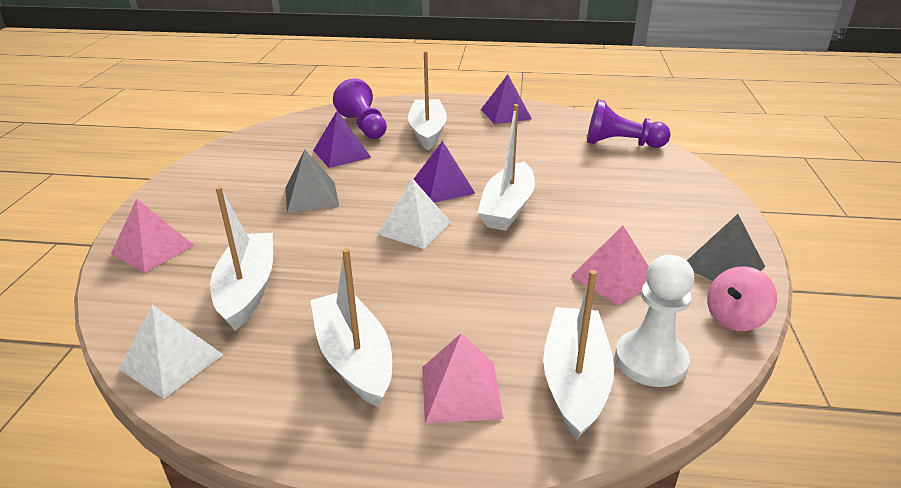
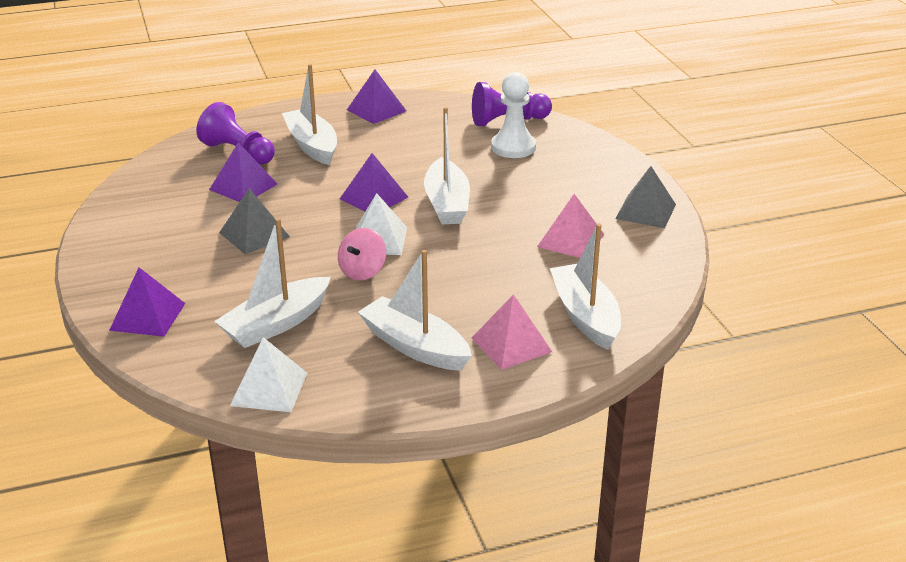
camera: 25 degrees left, 0 degrees up
(153, 249) = (147, 316): pink pyramid -> purple pyramid
(247, 289) = (276, 324): white boat -> white boat turned 105 degrees counterclockwise
(650, 360) = (628, 290): white pawn -> white pawn (513, 147)
(735, 318) = (671, 247): pink spinning top -> pink spinning top (362, 271)

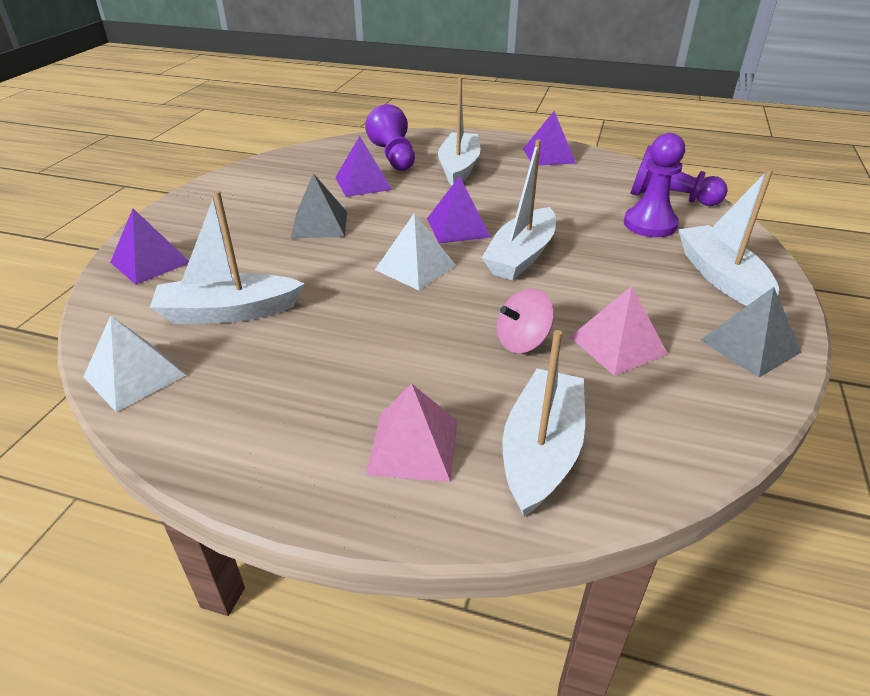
camera: 35 degrees right, 5 degrees up
(362, 271) = (364, 292): pink spinning top -> pink spinning top (522, 341)
(415, 346) = (313, 396): white boat -> white boat (721, 277)
(513, 147) = (650, 224): white pawn -> purple pawn

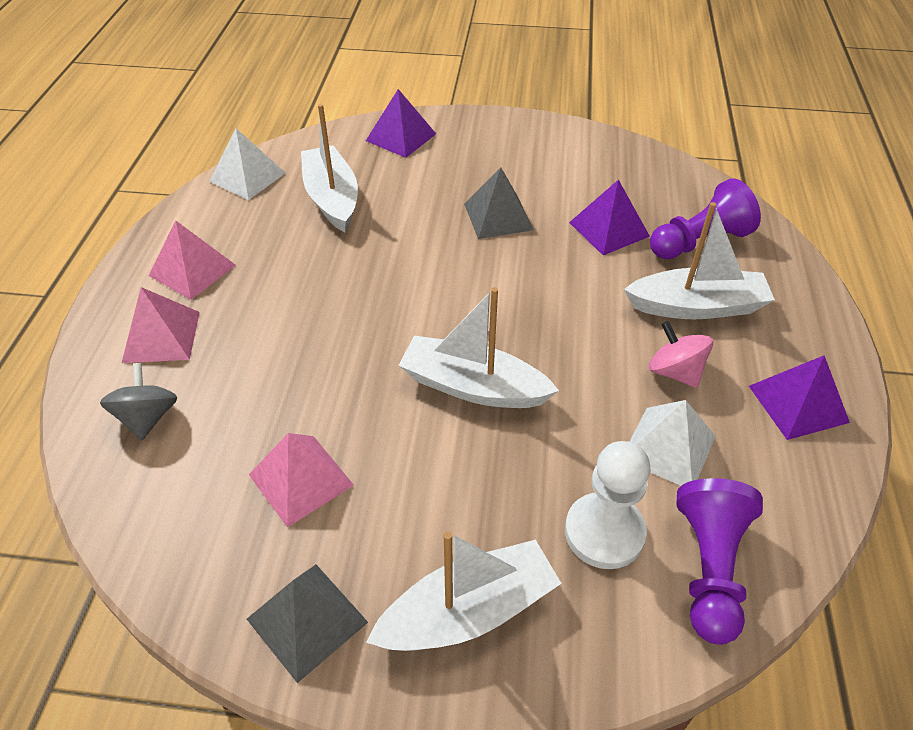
camera: 80 degrees right, 10 degrees up
(300, 423) = (192, 270): none -> pink pyramid
(415, 267) = (428, 300): white pyramid -> white pyramid (668, 447)
(458, 227) = (526, 324): purple pyramid -> none
(522, 341) = (302, 397): pink spinning top -> pink spinning top (675, 372)
(541, 451) = (147, 418): white boat -> grey spinning top
(650, 224) = (604, 532): purple pawn -> white pawn

